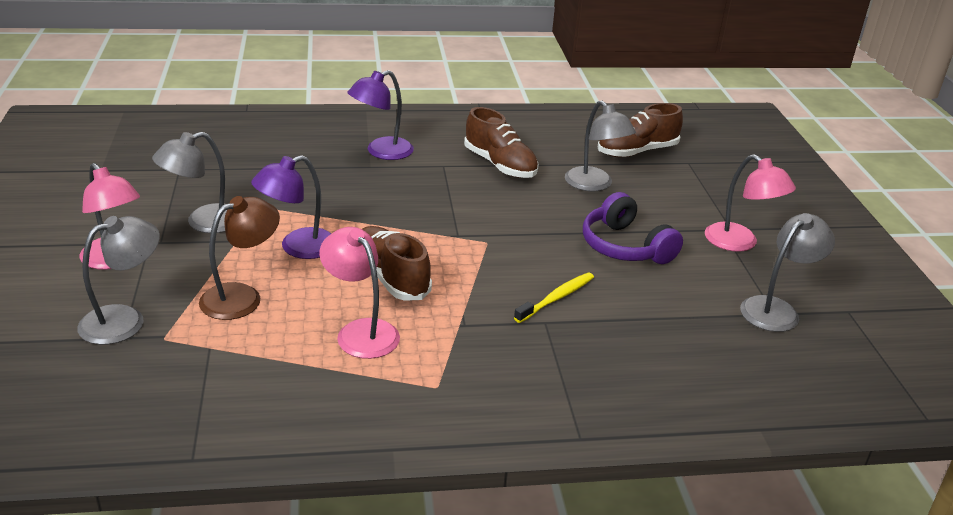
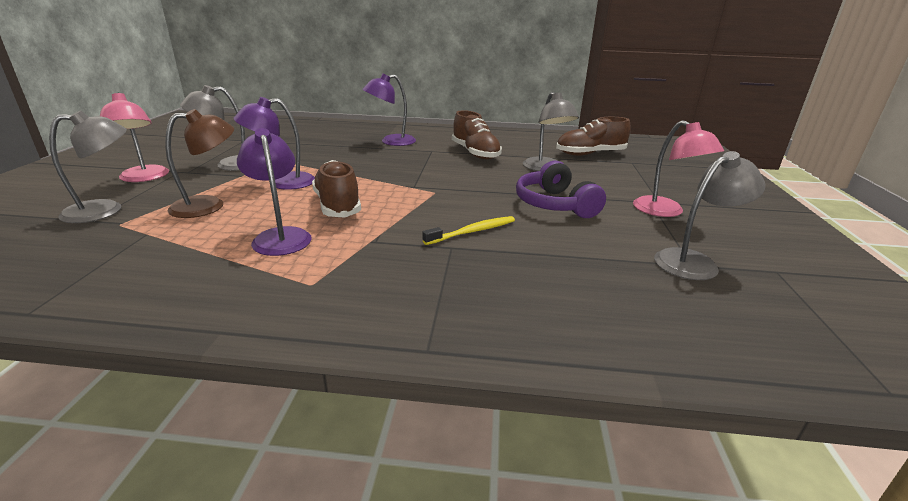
camera: 15 degrees right, 5 degrees down
(361, 331) = (280, 236): pink lamp -> purple lamp

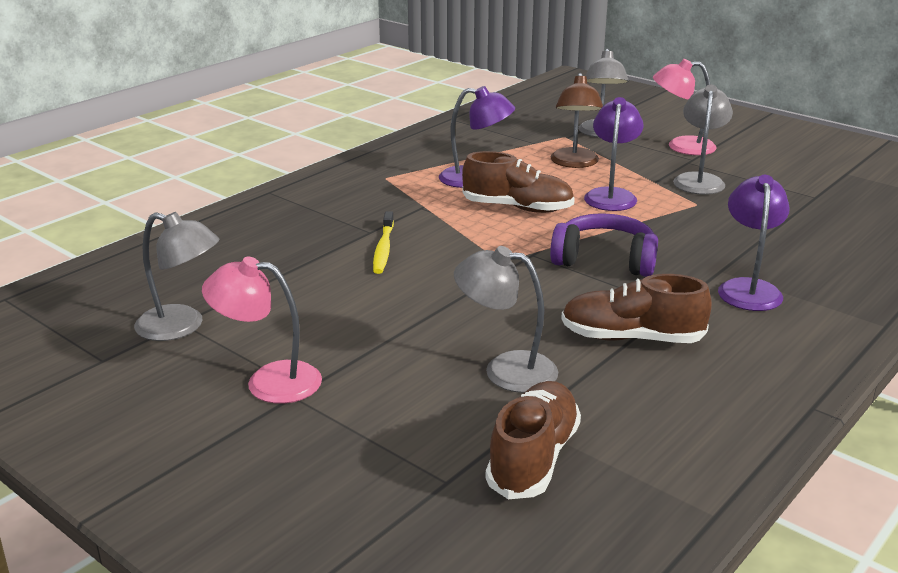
camera: 125 degrees right, 0 degrees up
(554, 205) = (382, 315): purple headphones -> purple headphones (605, 260)
(694, 261) = (182, 327): grey lamp -> grey lamp turned 75 degrees counterclockwise

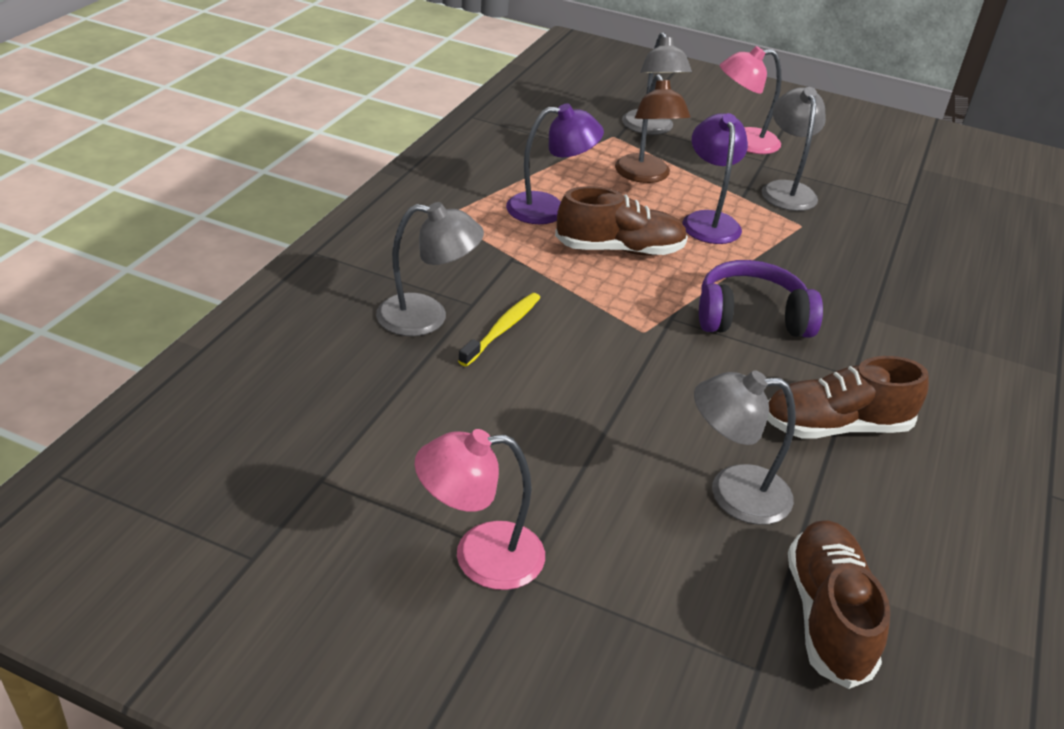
camera: 20 degrees left, 10 degrees up
(182, 327) = (325, 487): grey lamp -> grey lamp (427, 317)
(383, 249) = (502, 329): yellow toothbrush -> yellow toothbrush turned 135 degrees counterclockwise
(748, 288) = (911, 340): purple lamp -> none

